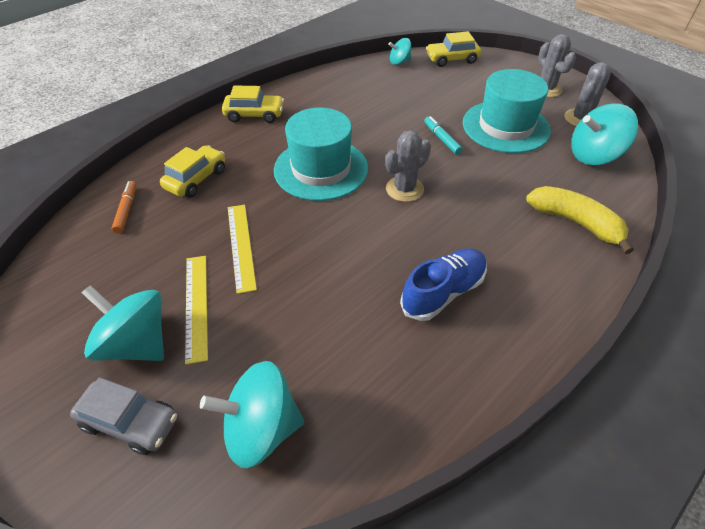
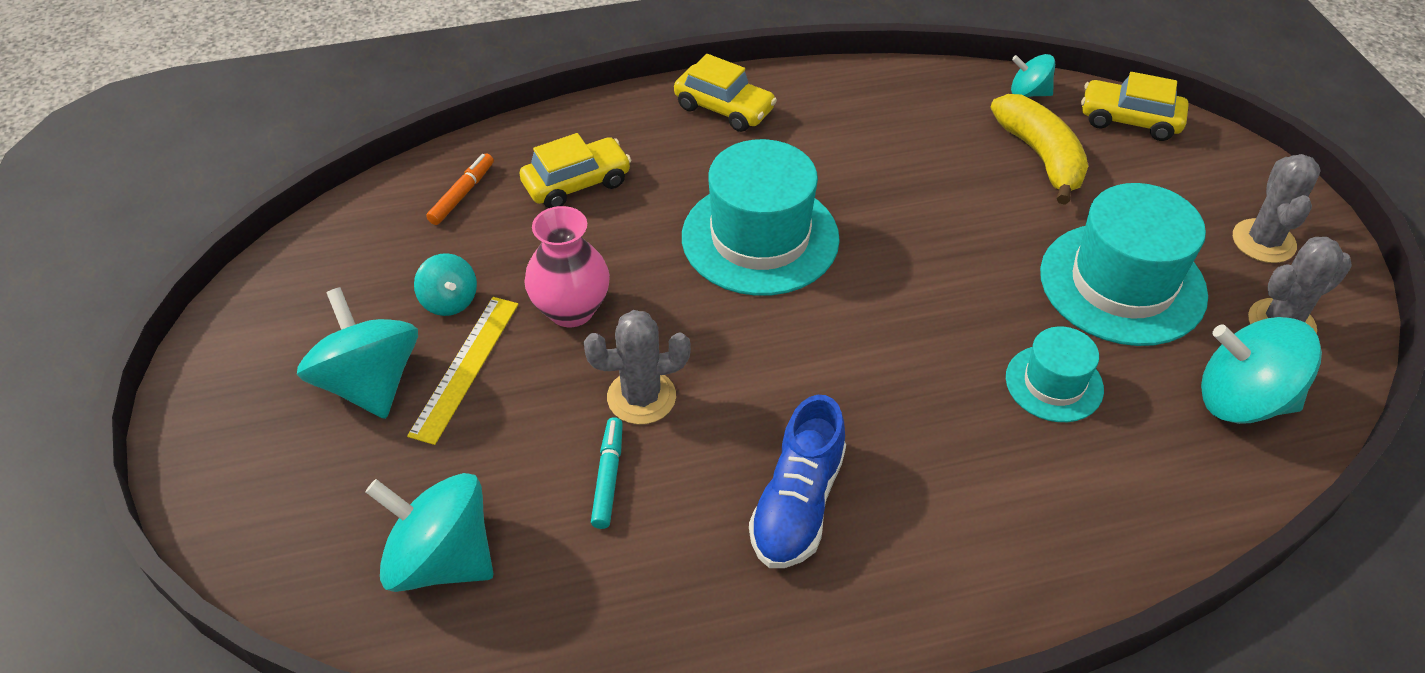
camera: 30 degrees right, 0 degrees up
(130, 422) = (310, 475): grey car -> none
(159, 272) = (449, 301): none -> turquoise spinning top
(241, 246) = (571, 310): yellow ruler -> pink vase
(404, 189) = (862, 323): grey cactus -> grey cactus (641, 397)
(441, 139) = (990, 262): turquoise marker -> turquoise marker (608, 477)
(443, 292) = (797, 504): blue shoe -> blue shoe turned 120 degrees clockwise
(513, 180) = (1054, 383): none -> turquoise hat
(576, 223) = (1100, 498): yellow banana -> yellow banana (1041, 157)

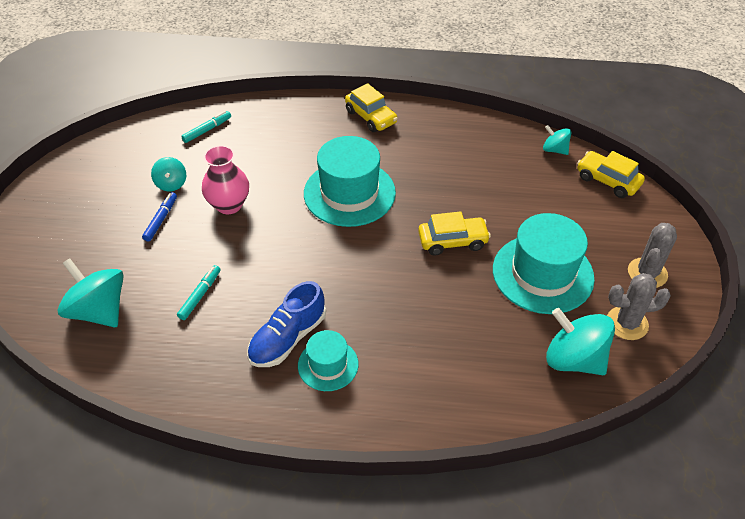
camera: 20 degrees right, 0 degrees up
(370, 383) = (111, 215): turquoise spinning top -> none
(462, 194) = (207, 130): orange marker -> turquoise marker
(465, 367) = (161, 220): yellow ruler -> blue marker
(577, 183) = (268, 139): yellow car -> yellow car (452, 241)
(641, 397) = (239, 260): grey cactus -> none
(1041, 157) = (539, 189): yellow banana -> none
(1054, 383) = (467, 317): turquoise hat -> turquoise hat (328, 365)

